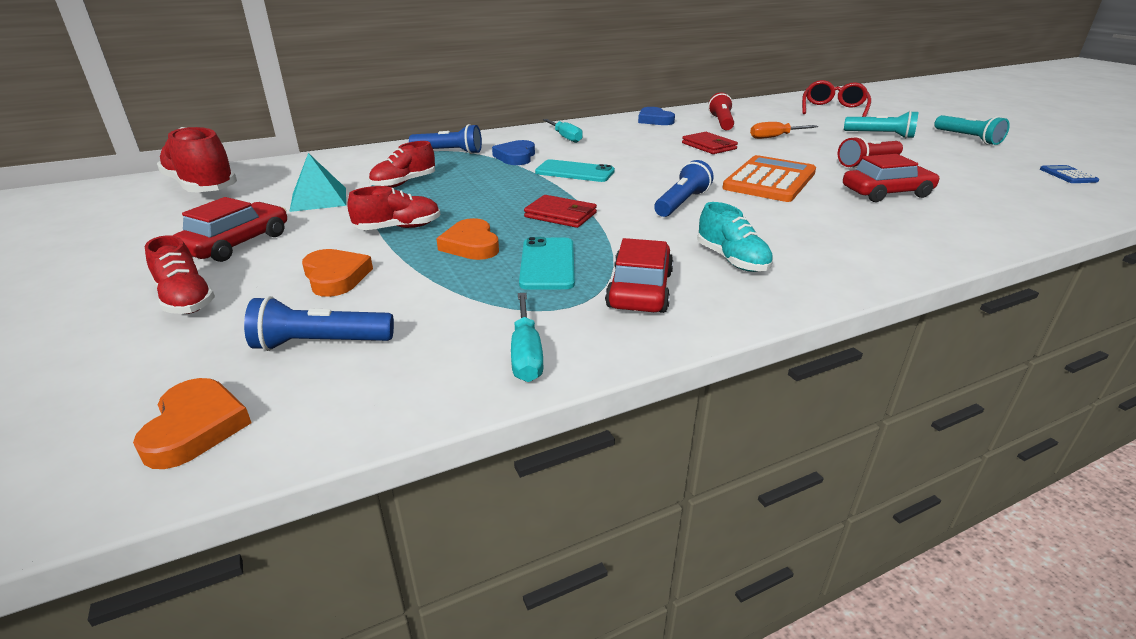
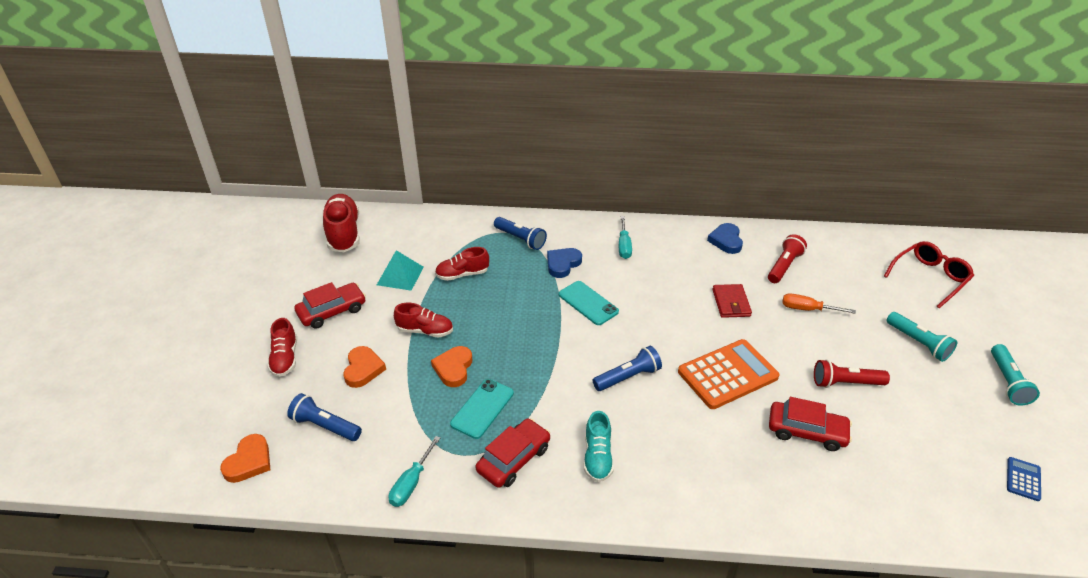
camera: 30 degrees right, 10 degrees up
(560, 215) = (532, 357): red wallet -> none

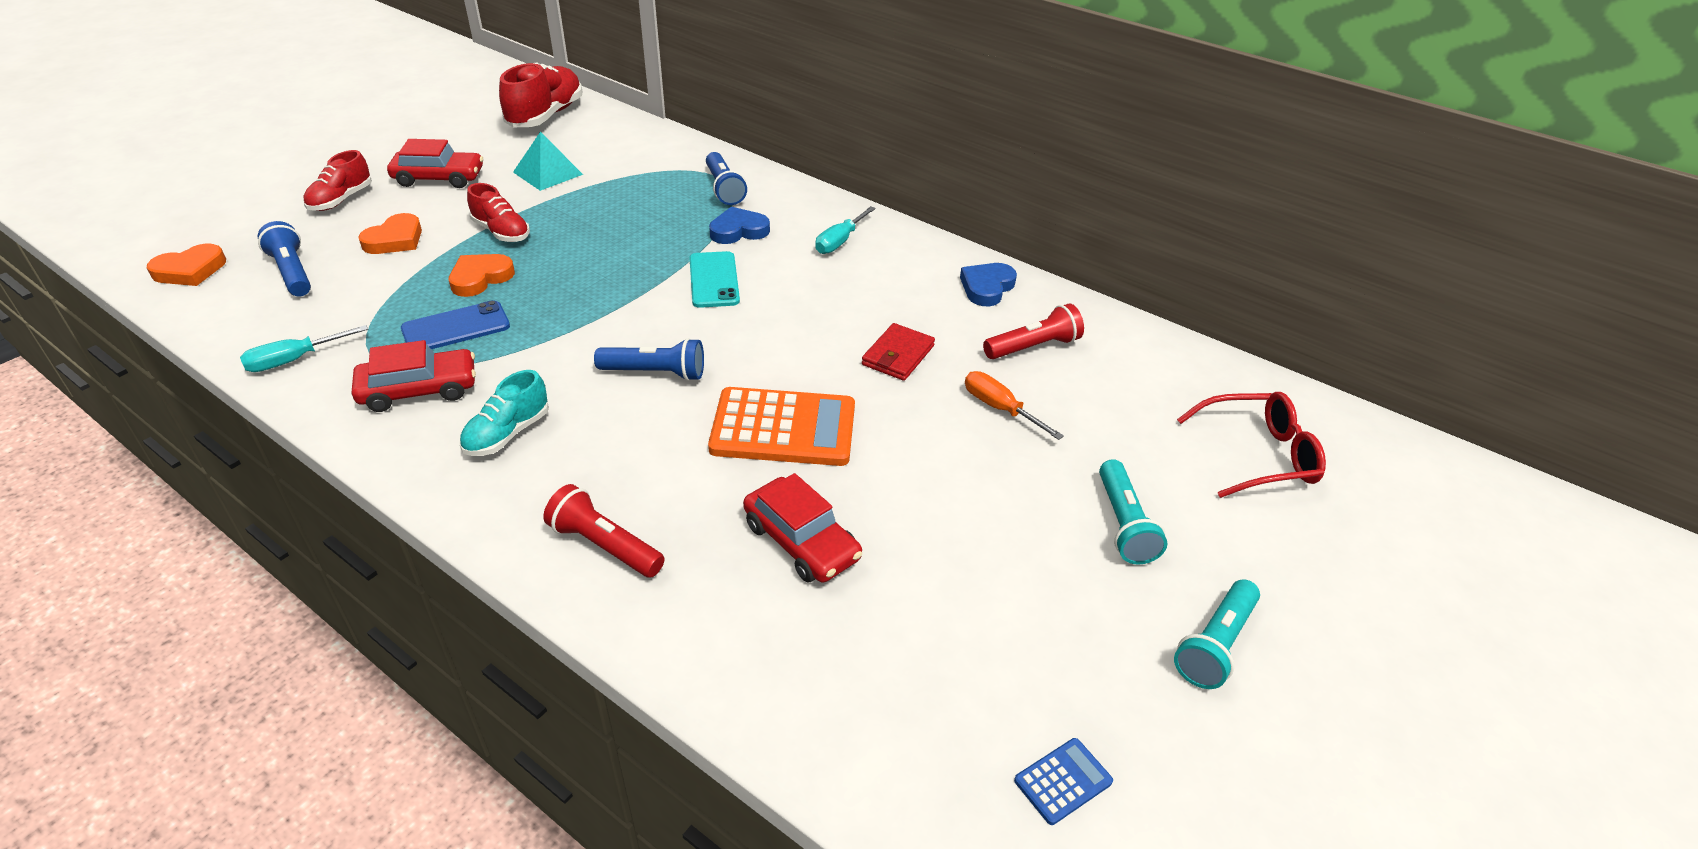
camera: 30 degrees right, 0 degrees up
(462, 274) = (613, 197): red shoe -> none
(482, 408) = (456, 328): turquoise phone -> blue phone
(845, 383) = (937, 516): red flashlight -> red flashlight (604, 545)

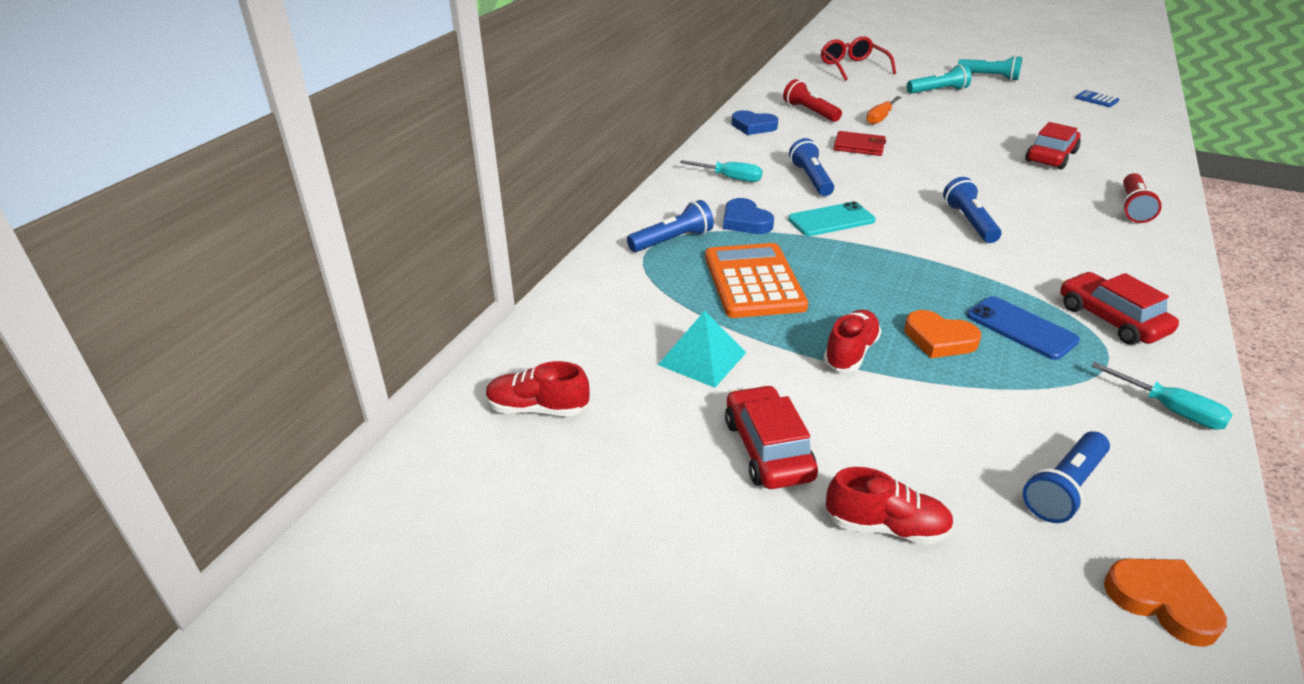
camera: 100 degrees left, 5 degrees down
(395, 239) = (929, 428): orange heart -> none
(507, 433) = (1099, 264): turquoise shoe -> none
(546, 116) = (538, 408): red shoe -> red shoe, size x0.61
(783, 428) = (970, 172): orange calculator -> orange calculator (754, 281)
(815, 292) = (811, 179): none -> blue flashlight

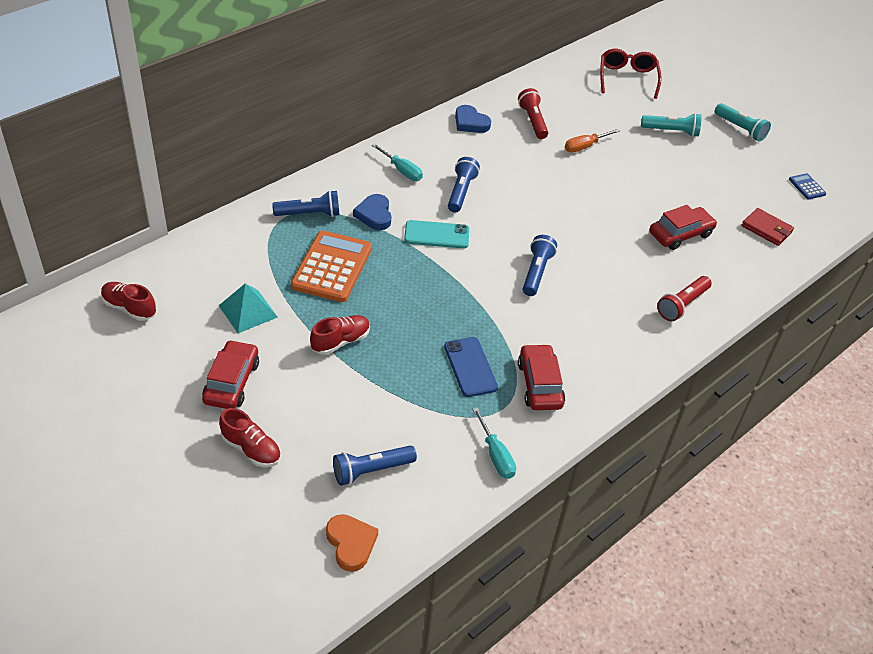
camera: 20 degrees right, 10 degrees up
(859, 146) = (533, 172): red wallet -> red wallet (766, 229)
(939, 339) = (407, 354): orange heart -> none

